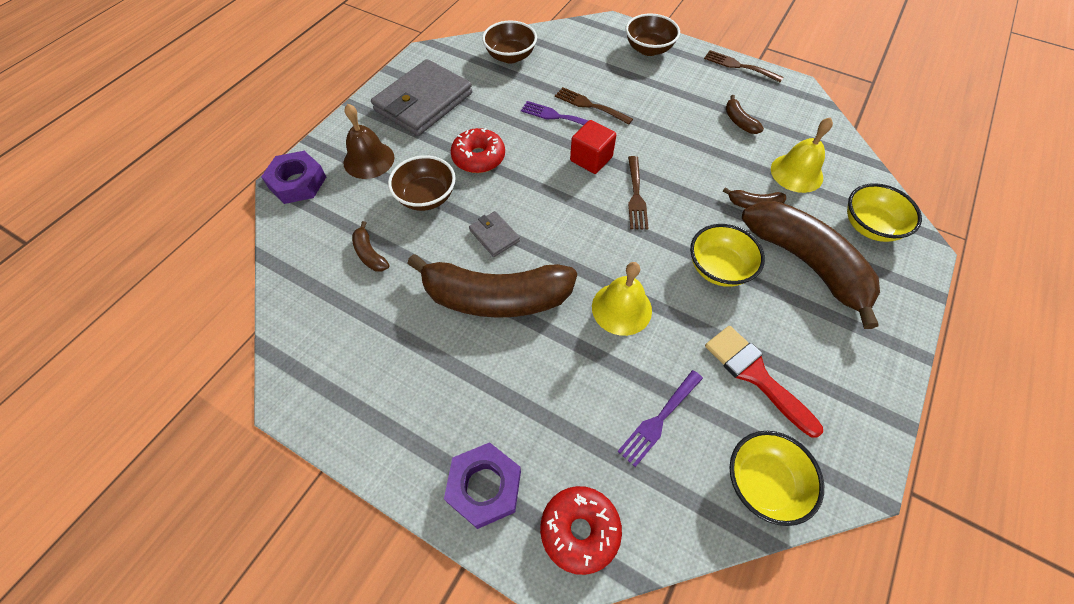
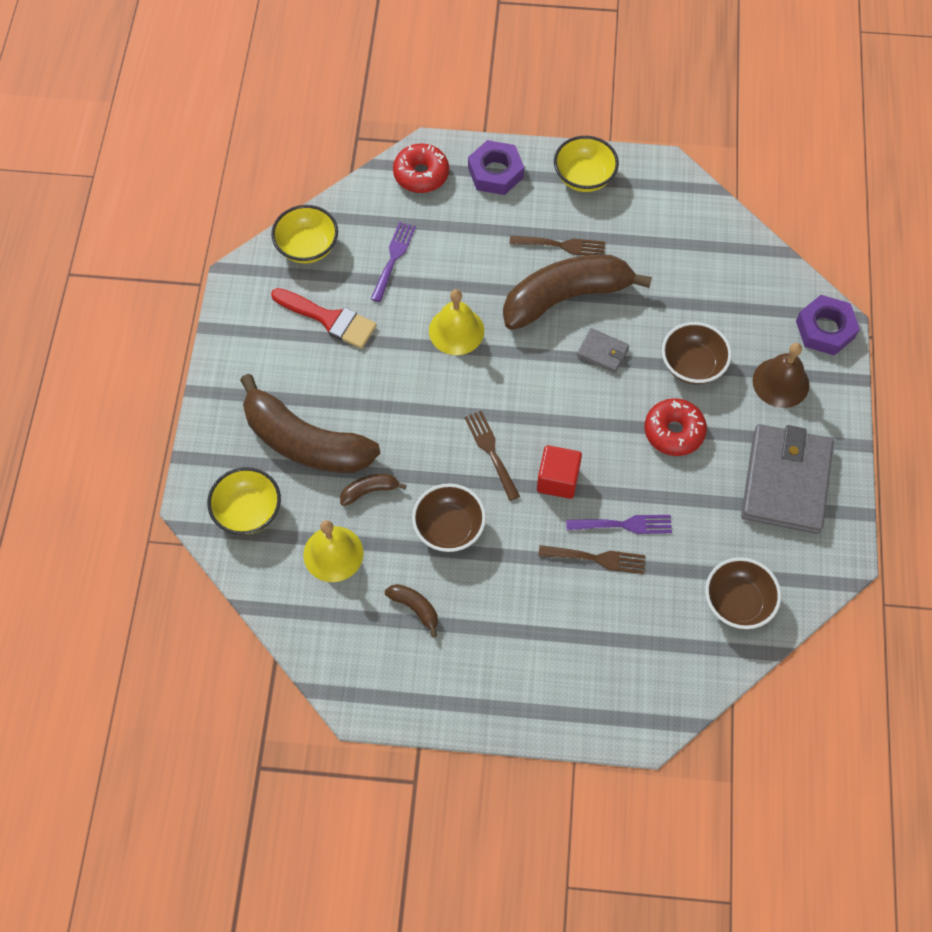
camera: 155 degrees right, 5 degrees up
(370, 254) = (699, 290): brown banana -> none
(648, 49) = (571, 697): brown bowl -> brown bowl (449, 528)
(718, 268) = (384, 403): yellow bowl -> yellow bowl (584, 177)
(739, 66) = (441, 715): brown fork -> brown fork (562, 245)

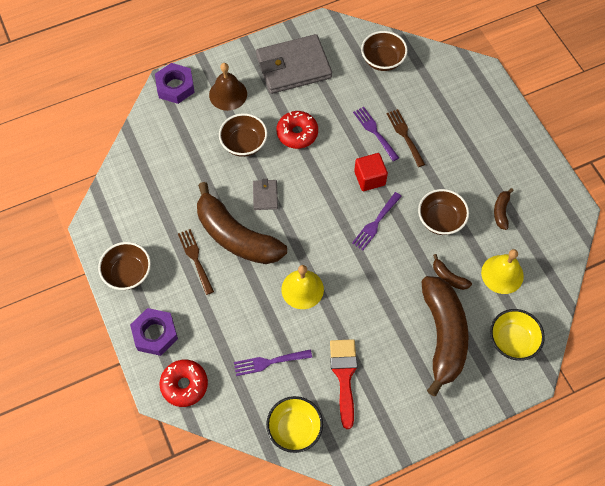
camera: 120 degrees left, 0 degrees up
(491, 451) = (375, 223): brown fork -> purple fork
(584, 177) = (128, 273): yellow bowl -> brown bowl

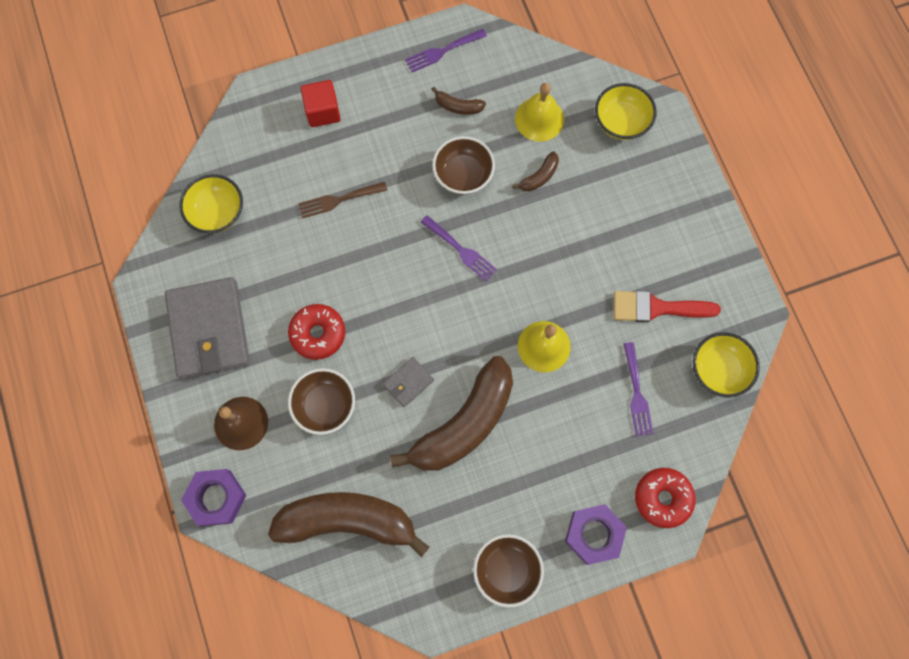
camera: 85 degrees left, 10 degrees up
(195, 259) = (492, 479): brown fork -> none
(265, 196) = (408, 382): grey wallet -> grey wallet turned 45 degrees counterclockwise
(369, 178) = (396, 250): red cube -> red cube (323, 111)
(374, 132) = (328, 236): purple fork -> purple fork (442, 51)
(382, 60) = (217, 213): brown bowl -> yellow bowl
(443, 336) = (612, 193): brown banana -> brown banana (348, 521)

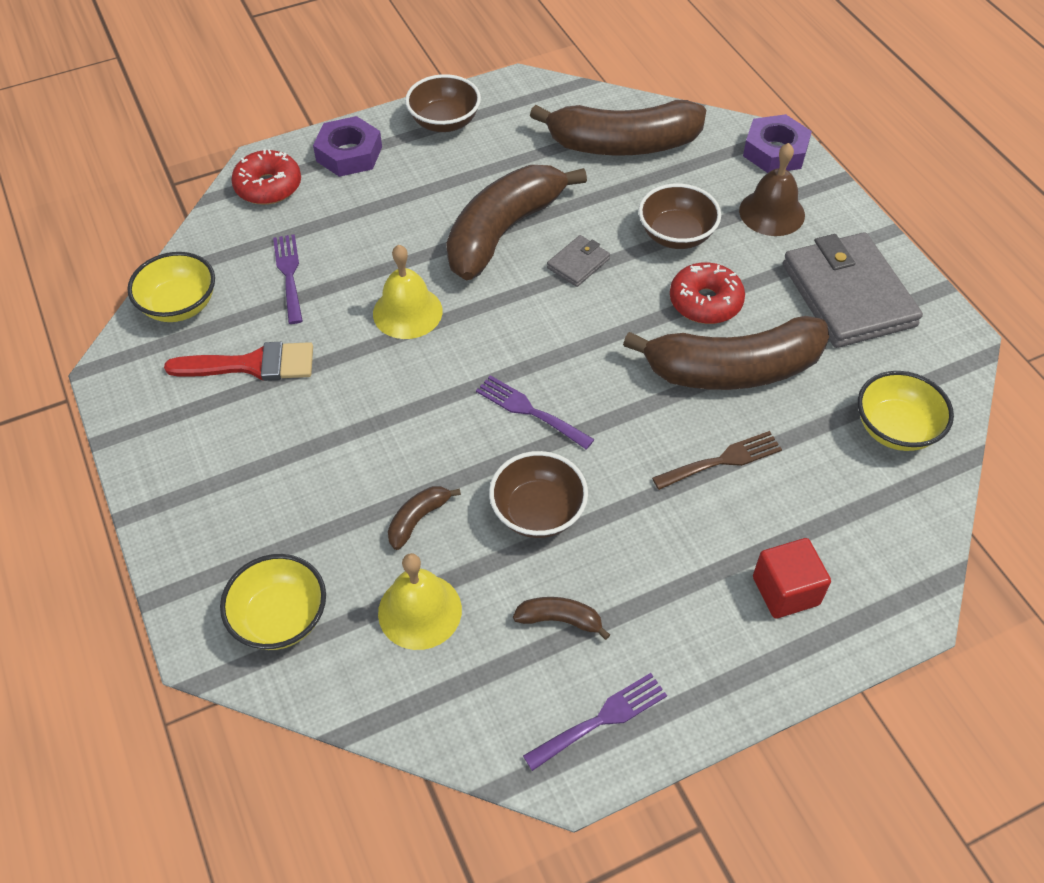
camera: 175 degrees right, 20 degrees down
(313, 270) = (732, 369): none -> brown banana

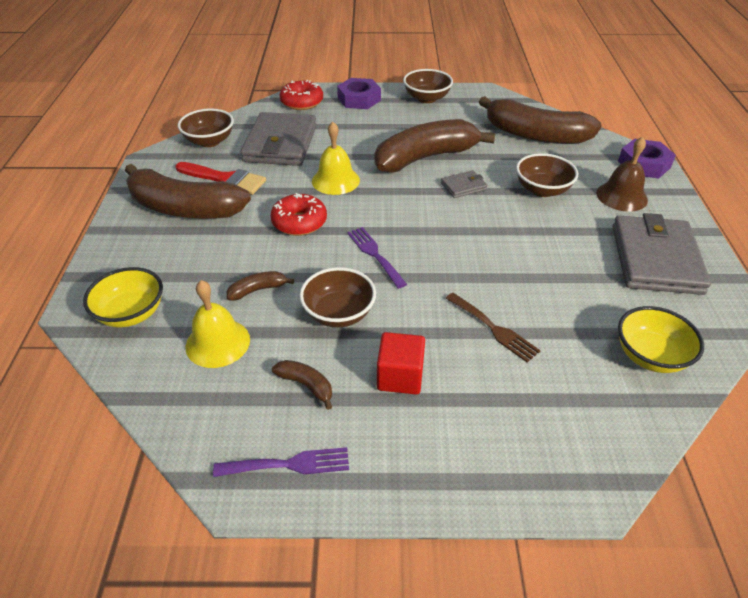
camera: 25 degrees right, 10 degrees down
(179, 305) = (209, 141): yellow bowl -> brown bowl
(289, 274) = (280, 144): purple fork -> grey wallet
(705, 302) = (540, 232): red donut -> red donut (299, 222)
(722, 460) = (494, 329): brown fork -> brown fork turned 45 degrees clockwise
(732, 369) = (536, 276): brown banana -> brown banana (184, 208)
(785, 590) = (492, 434): red cube -> red cube (400, 376)

